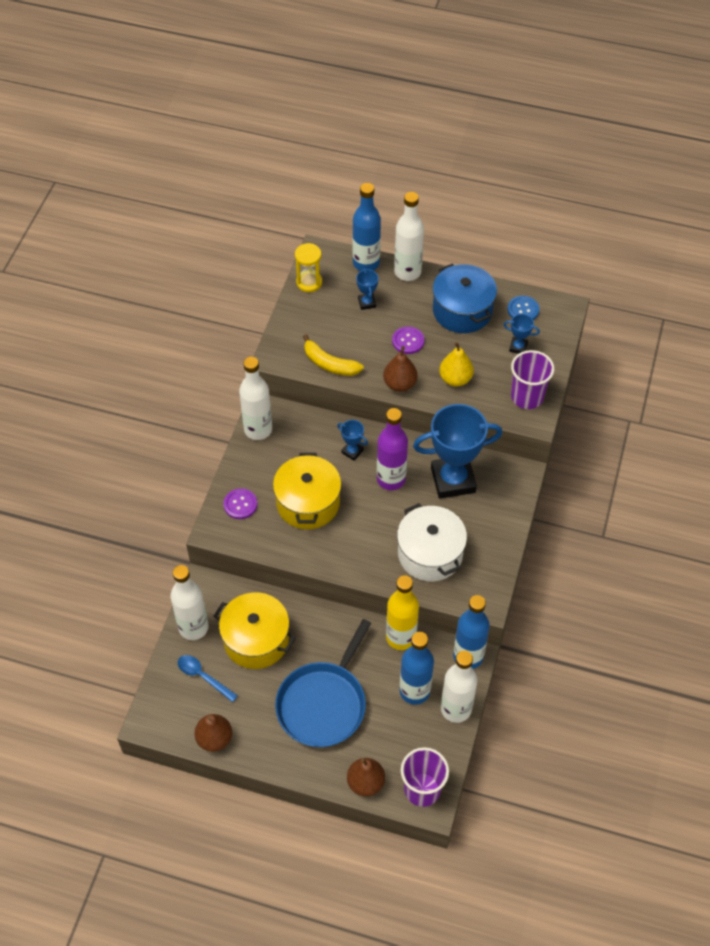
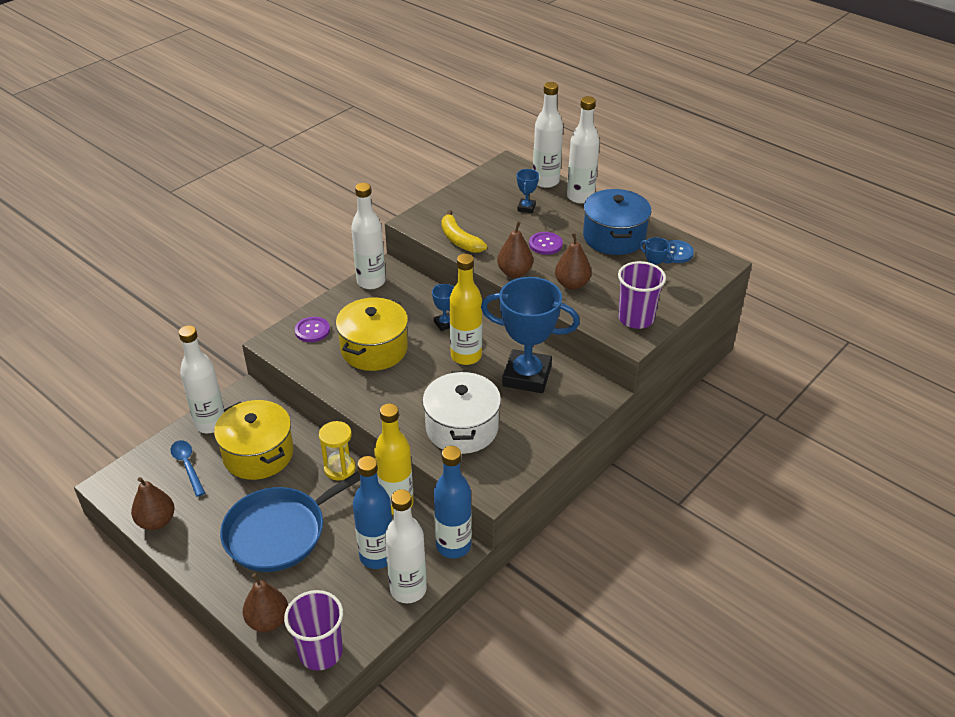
camera: 25 degrees right, 15 degrees down
(309, 282) = (484, 181): yellow hourglass -> yellow hourglass (339, 469)
(366, 263) = (546, 181): blue bottle -> white bottle
(391, 479) = (466, 356): purple bottle -> yellow bottle
(455, 379) = (572, 284): yellow pear -> brown pear

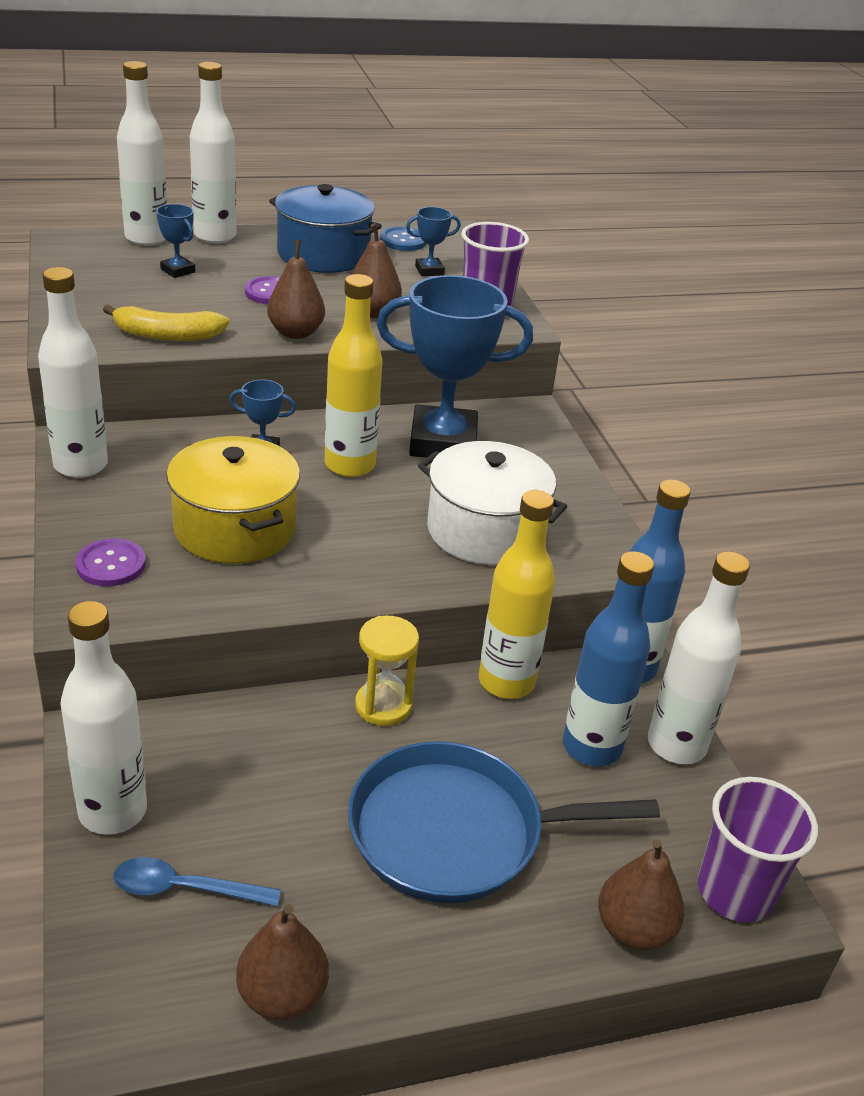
camera: 60 degrees left, 5 degrees down
(258, 454) = (255, 782): yellow pot -> none
(280, 532) = (455, 832): blue pan -> blue pan turned 90 degrees clockwise
(527, 376) = (443, 442): blue trophy -> blue trophy turned 45 degrees clockwise

